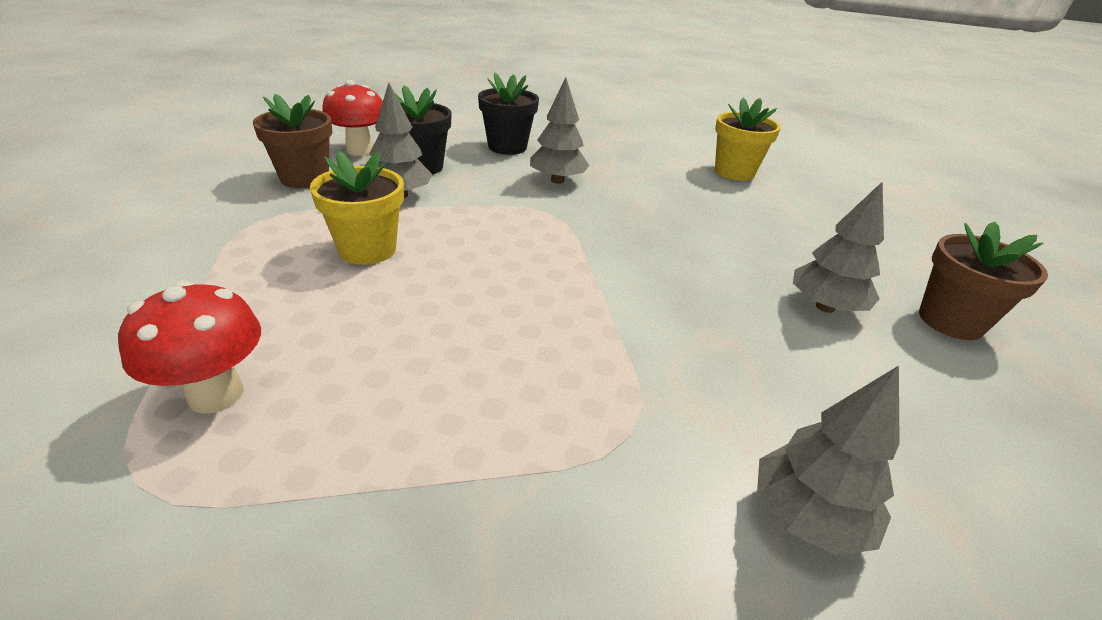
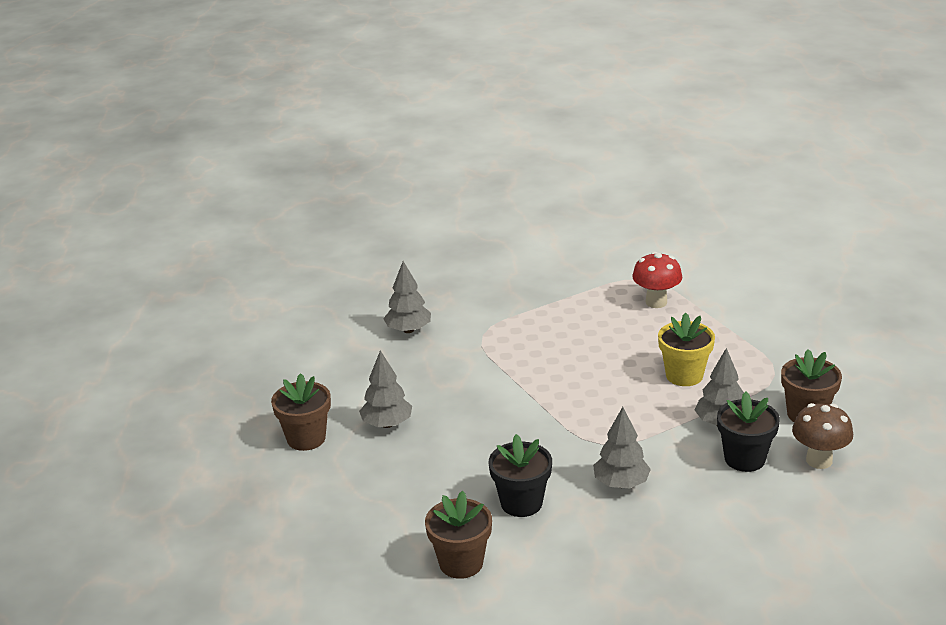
camera: 165 degrees right, 5 degrees down
(360, 150) = (819, 460): red mushroom -> brown mushroom
(507, 147) = (705, 518): black flower pot -> black flower pot (521, 503)
(734, 172) = (461, 563): yellow flower pot -> brown flower pot

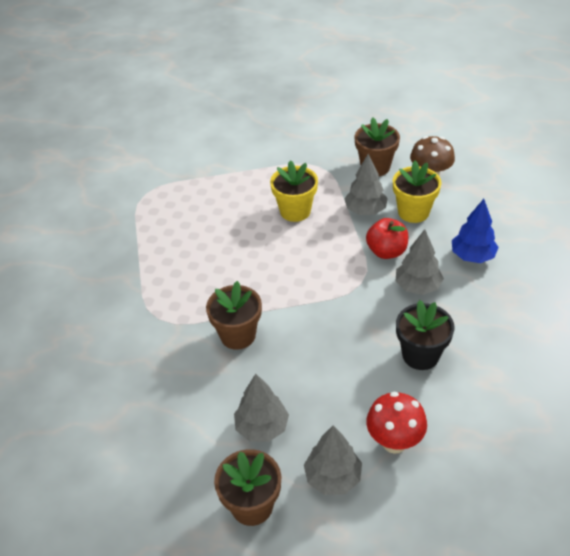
camera: 70 degrees left, 15 degrees up
(408, 330) = (111, 373): grey tree -> grey tree (332, 477)
(461, 563) = (488, 417): brown flower pot -> brown flower pot (238, 335)
(656, 302) = (184, 196): red mushroom -> red mushroom (394, 442)
(662, 451) = (386, 251): none -> red apple
(698, 517) = (472, 256): none -> blue tree
(744, 459) = (413, 212): black flower pot -> yellow flower pot

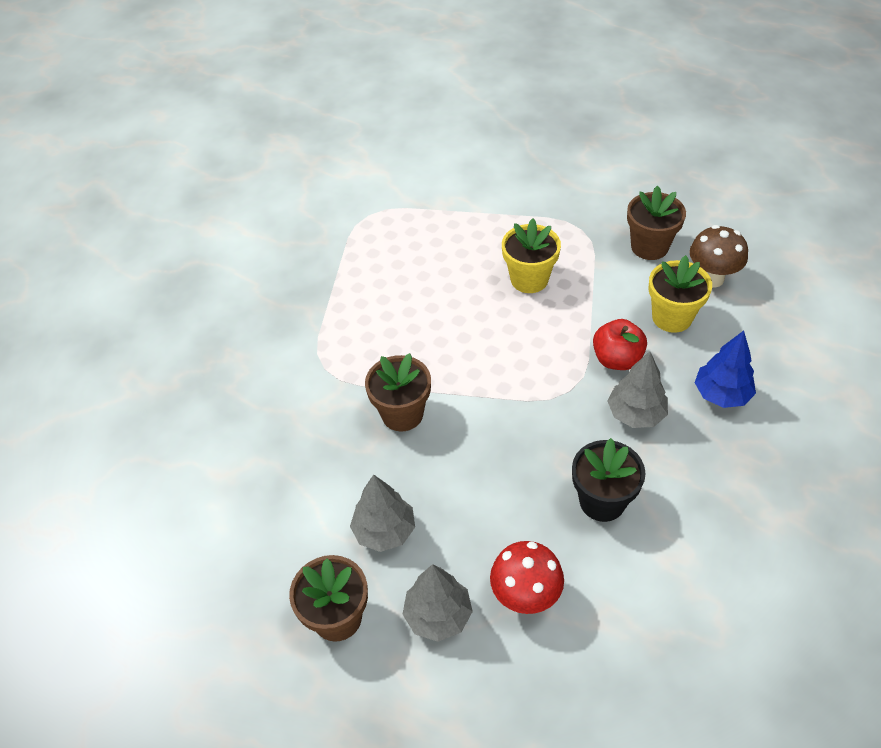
camera: 20 degrees right, 5 degrees up
(365, 210) = (613, 300): grey tree -> none

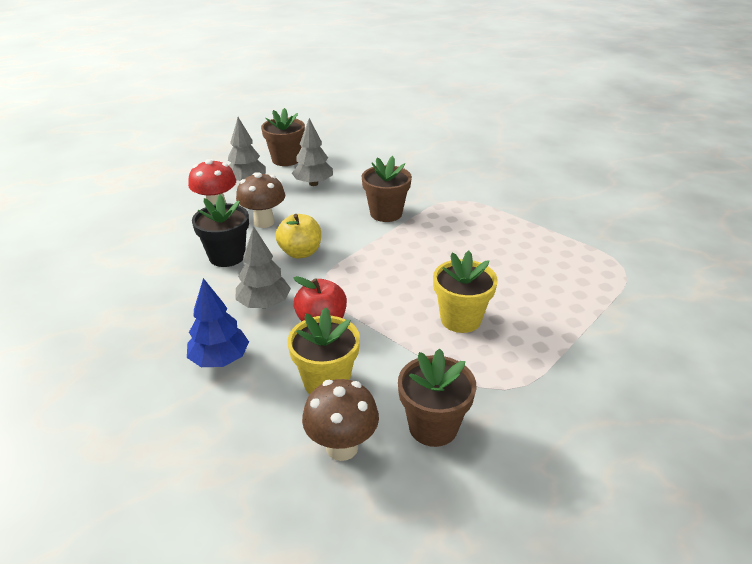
camera: 120 degrees right, 15 degrees down
(513, 518) = (264, 222): none -> brown mushroom
(538, 441) = (300, 252): none -> yellow apple

